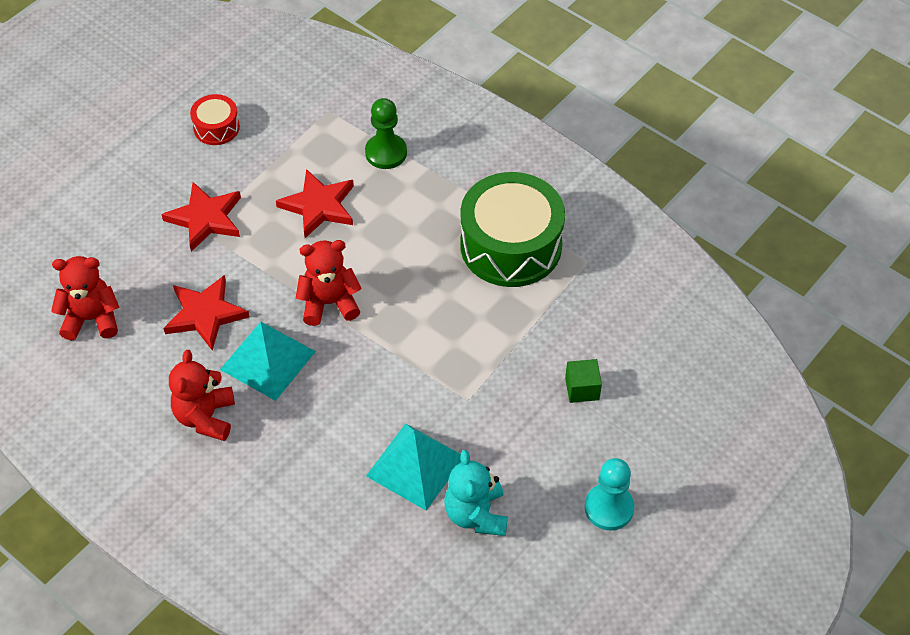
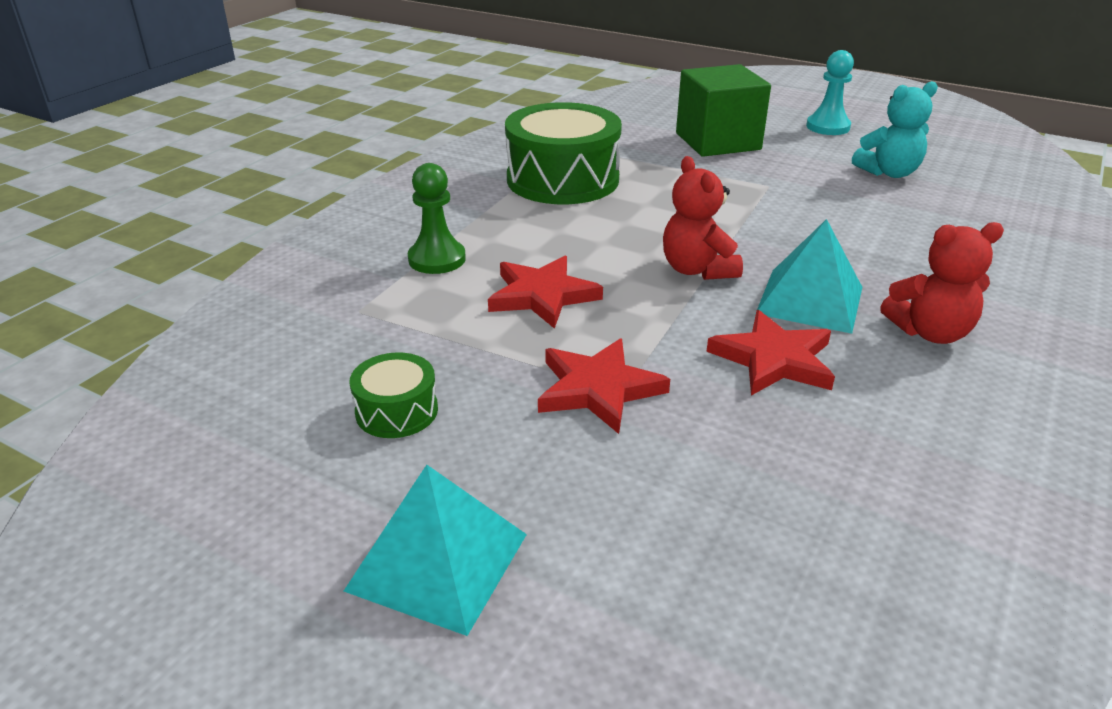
camera: 100 degrees left, 20 degrees down
(92, 319) = (858, 474): red teddy bear -> none
(216, 127) = (397, 411): red drum -> green drum
(415, 466) = (867, 202): turquoise pyramid -> turquoise pyramid (438, 562)
(582, 389) = (717, 141): green cube -> green cube, size x2.28

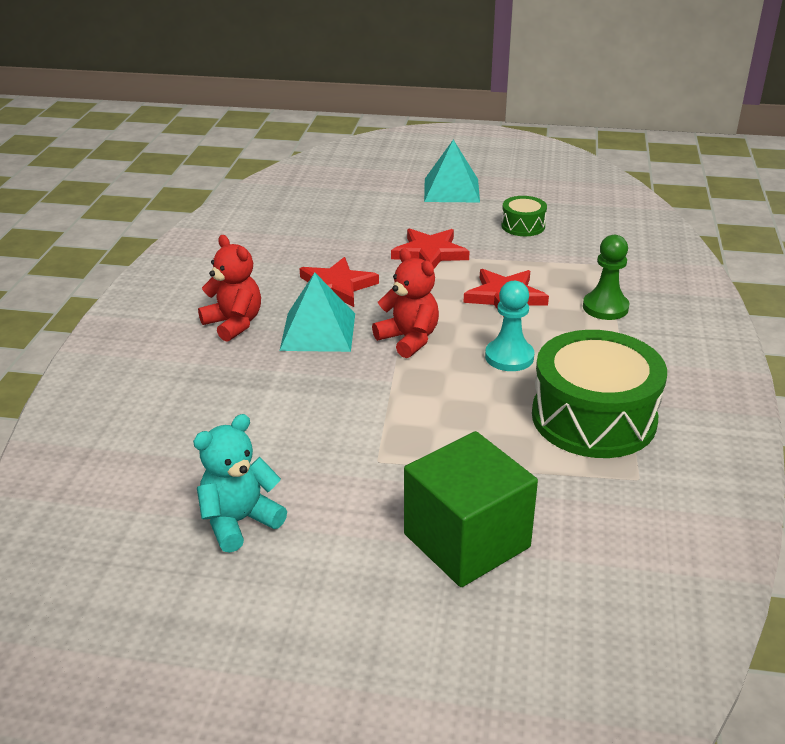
camera: 160 degrees right, 0 degrees up
(828, 127) = (321, 629): turquoise pawn -> turquoise pawn (509, 357)
(930, 332) = (234, 324): red teddy bear -> red teddy bear turned 75 degrees clockwise

